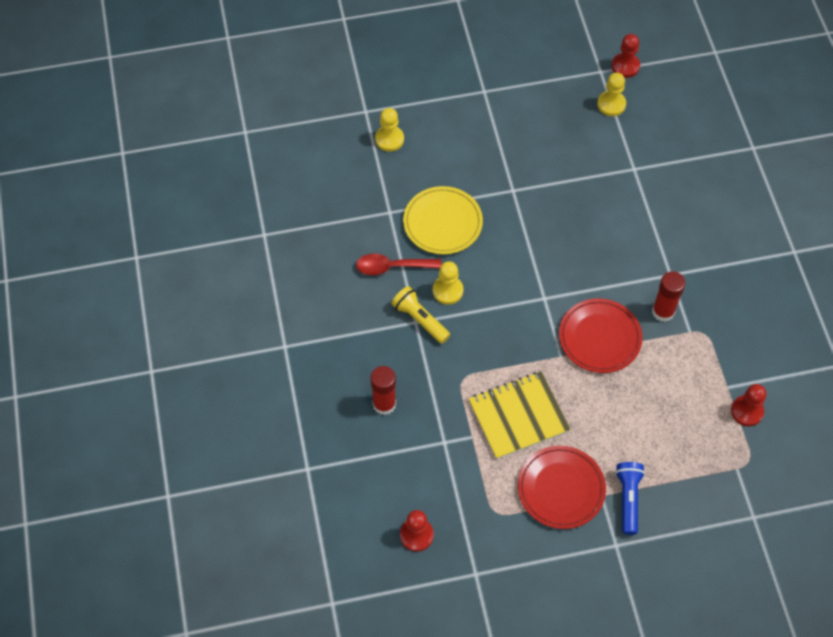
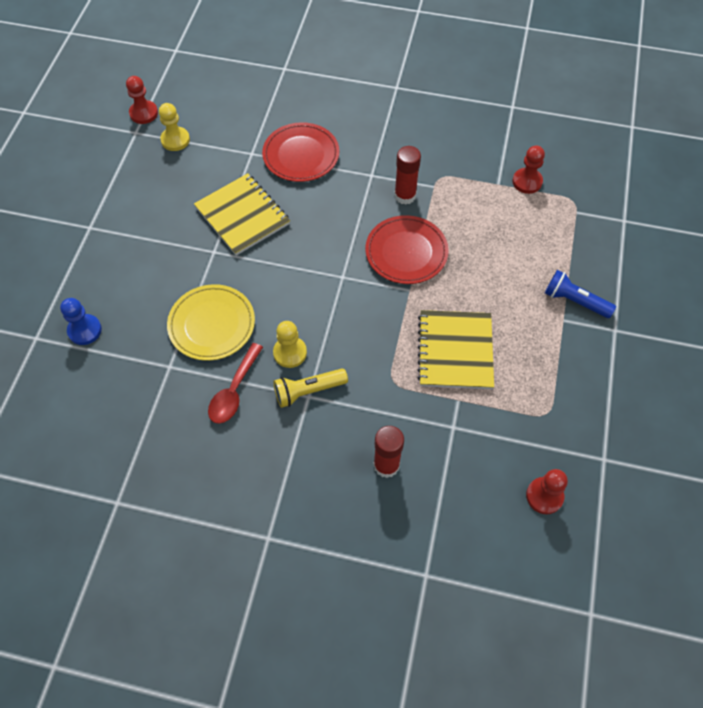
camera: 65 degrees left, 0 degrees up
(389, 139) = (85, 330): yellow pawn -> blue pawn
(561, 489) = (544, 348): red plate -> red plate (301, 155)
(562, 194) = (242, 216): none -> yellow notebook

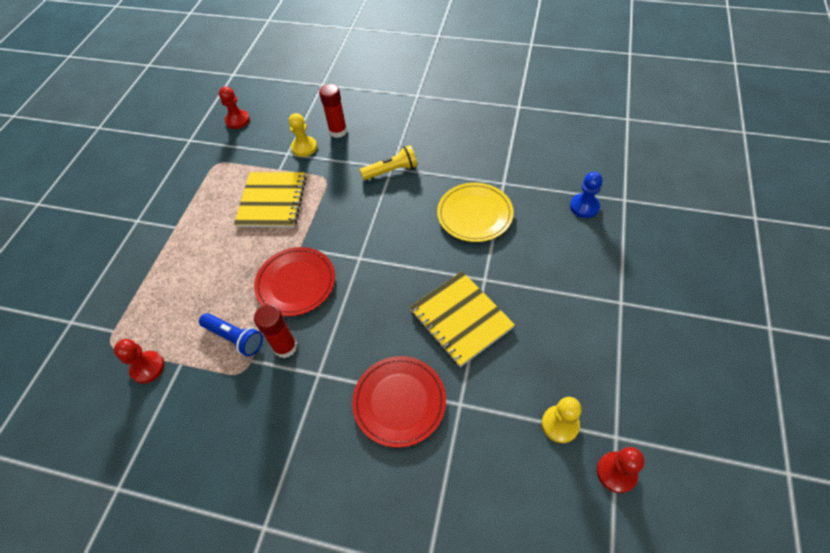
camera: 175 degrees left, 5 degrees down
(234, 391) = (449, 169): red spoon -> none
(290, 353) = (406, 196): yellow pawn -> yellow pawn (304, 147)
(574, 301) = (158, 242): blue flashlight -> blue flashlight (235, 338)

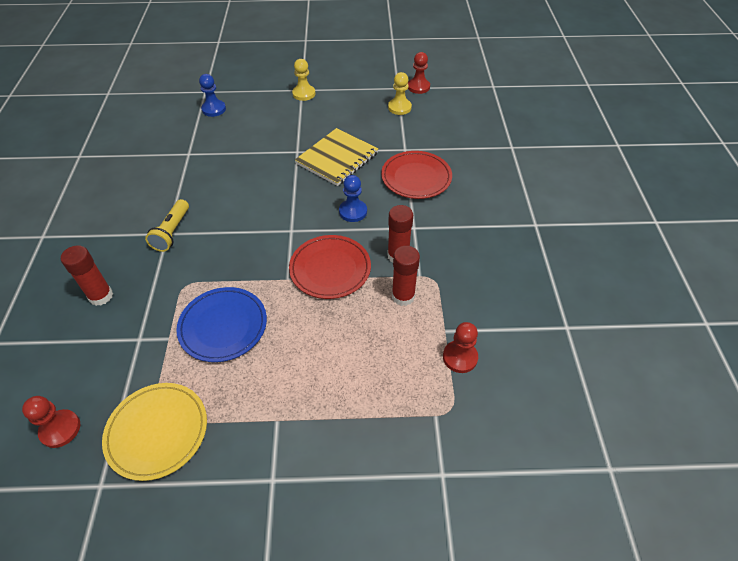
camera: 110 degrees left, 5 degrees down
(235, 338) = (403, 296): blue flashlight -> red glue stick
(272, 201) = (223, 326): yellow notebook -> blue plate
(304, 147) = (129, 323): yellow pawn -> yellow pawn (304, 94)
(365, 318) = (353, 211): none -> blue pawn
(391, 171) = (172, 232): yellow flashlight -> yellow flashlight turned 135 degrees counterclockwise
(474, 214) = (228, 166): yellow plate -> yellow plate (157, 432)

